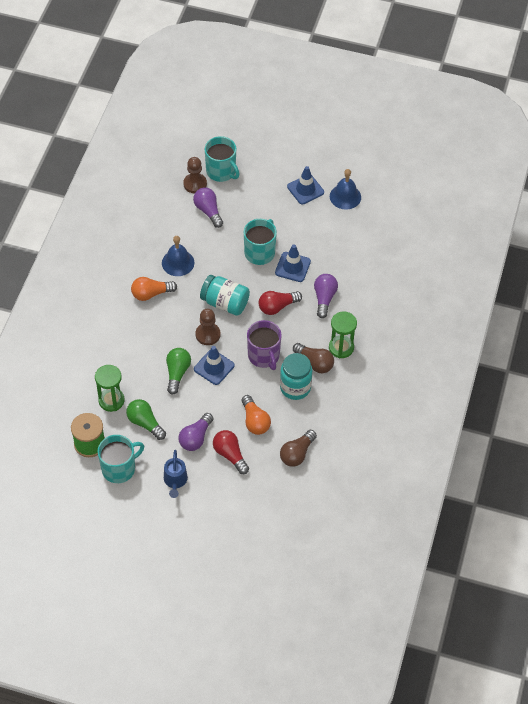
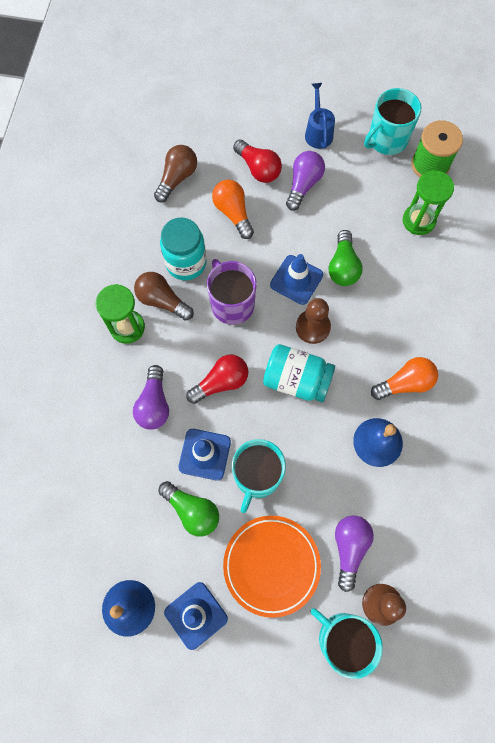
camera: 175 degrees right, 15 degrees up
(145, 423) = (369, 196): green light bulb -> green light bulb (192, 511)
(208, 211) = (349, 548): purple light bulb -> purple light bulb turned 135 degrees counterclockwise
(257, 207) = (271, 565): none -> orange plate

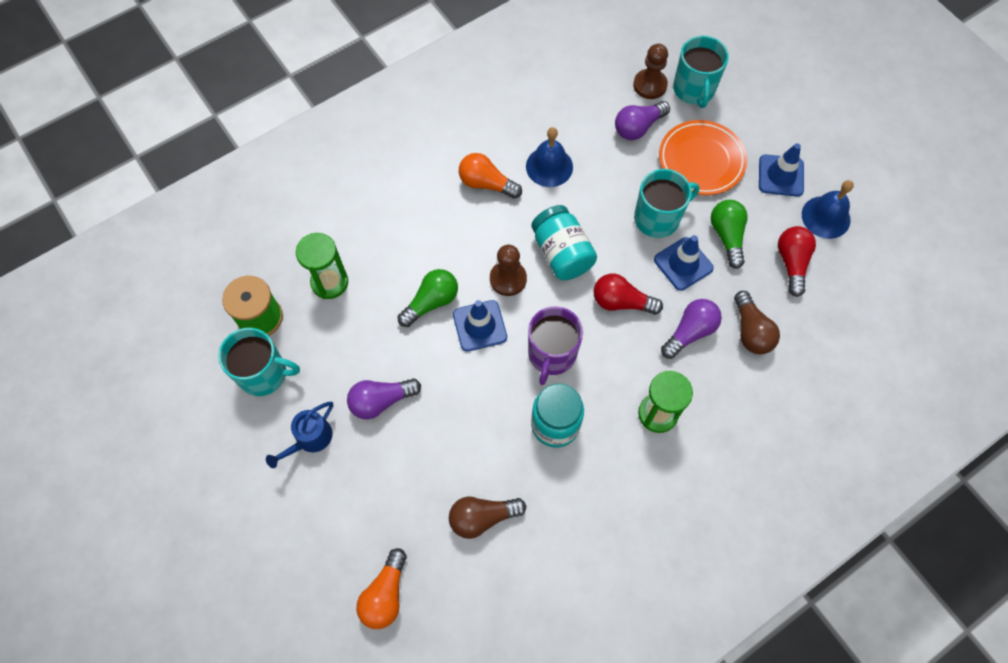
camera: 135 degrees left, 5 degrees down
(162, 301) = (607, 410): brown light bulb -> brown light bulb (751, 331)
(233, 213) = (468, 433): orange light bulb -> orange light bulb (385, 594)
(258, 169) = (401, 455): red light bulb -> red light bulb (791, 263)

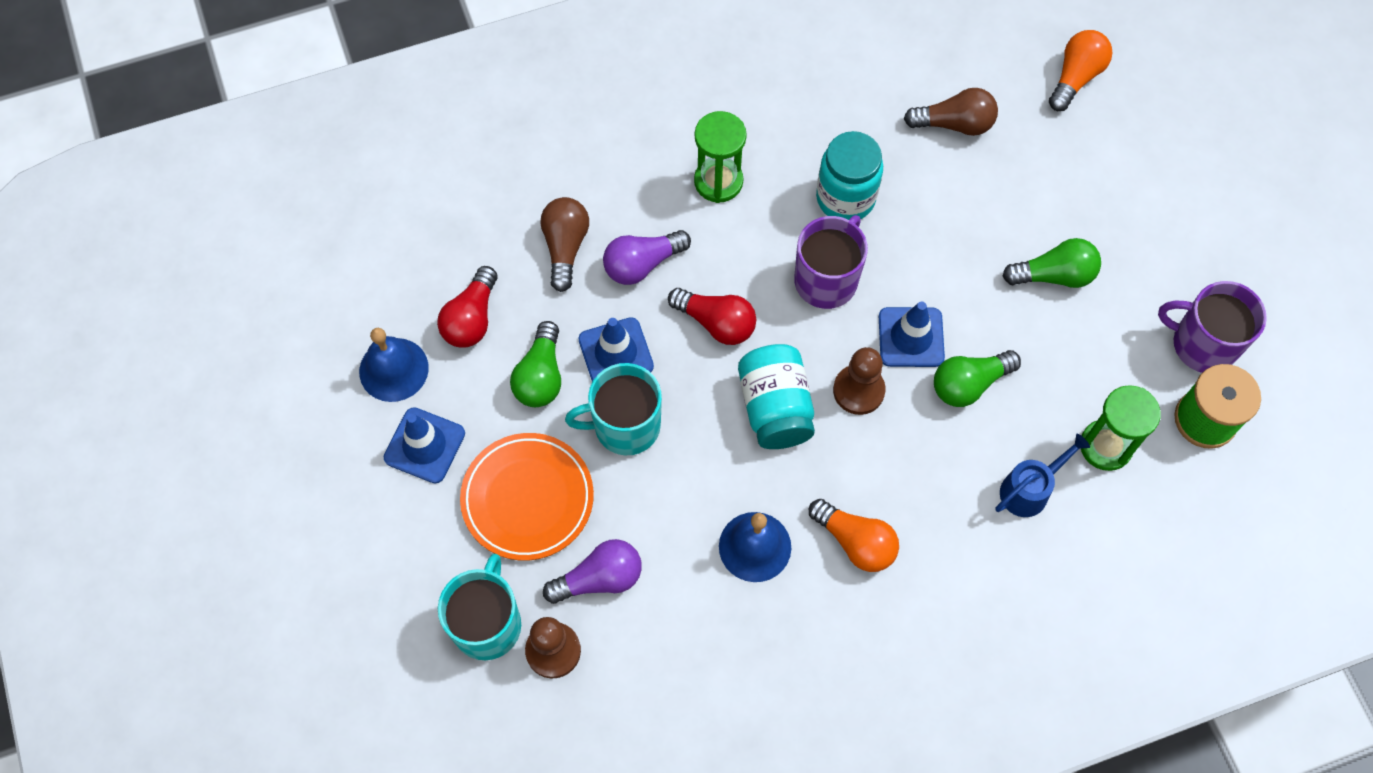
camera: 165 degrees left, 0 degrees up
(264, 373) = (1202, 344): turquoise mug -> purple mug
(309, 439) = (1148, 252): blue watering can -> blue watering can (1030, 489)
(381, 401) = (1054, 275): purple light bulb -> green light bulb

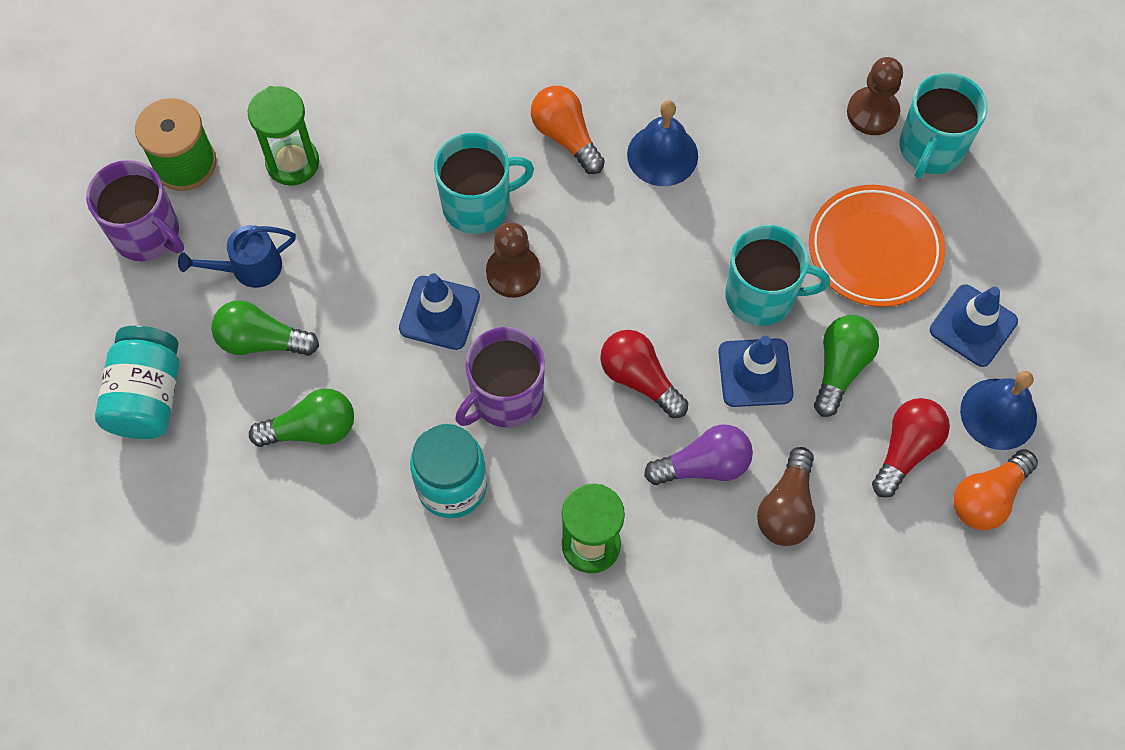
camera: 165 degrees left, 0 degrees up
(599, 578) = (817, 162): purple light bulb -> none
(775, 408) = (604, 276): turquoise jar -> turquoise jar (148, 396)
(915, 448) = (478, 205): none -> turquoise mug
(954, 124) = (291, 548): brown light bulb -> none
(969, 384) = (399, 252): green light bulb -> green light bulb (312, 429)
(1030, 489) = (383, 143): blue watering can -> blue watering can (249, 268)
(1075, 77) = (121, 572): orange light bulb -> orange light bulb (987, 498)

